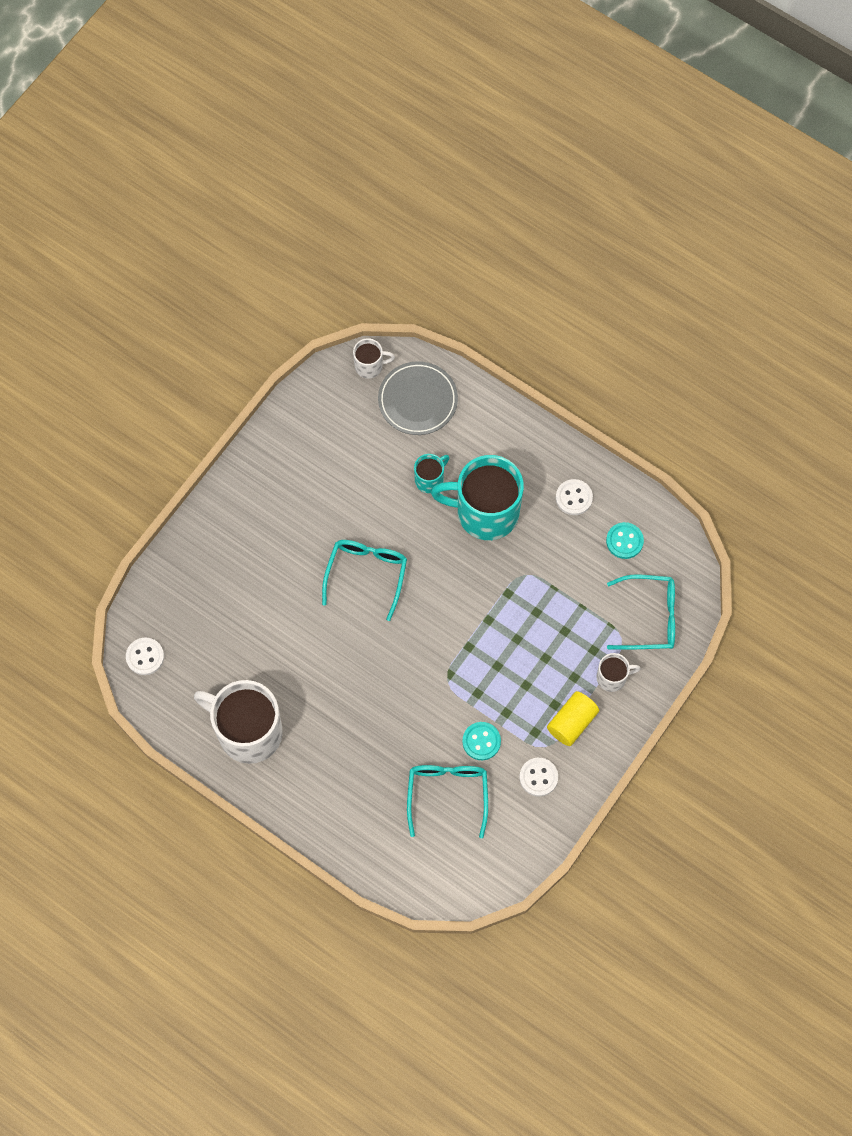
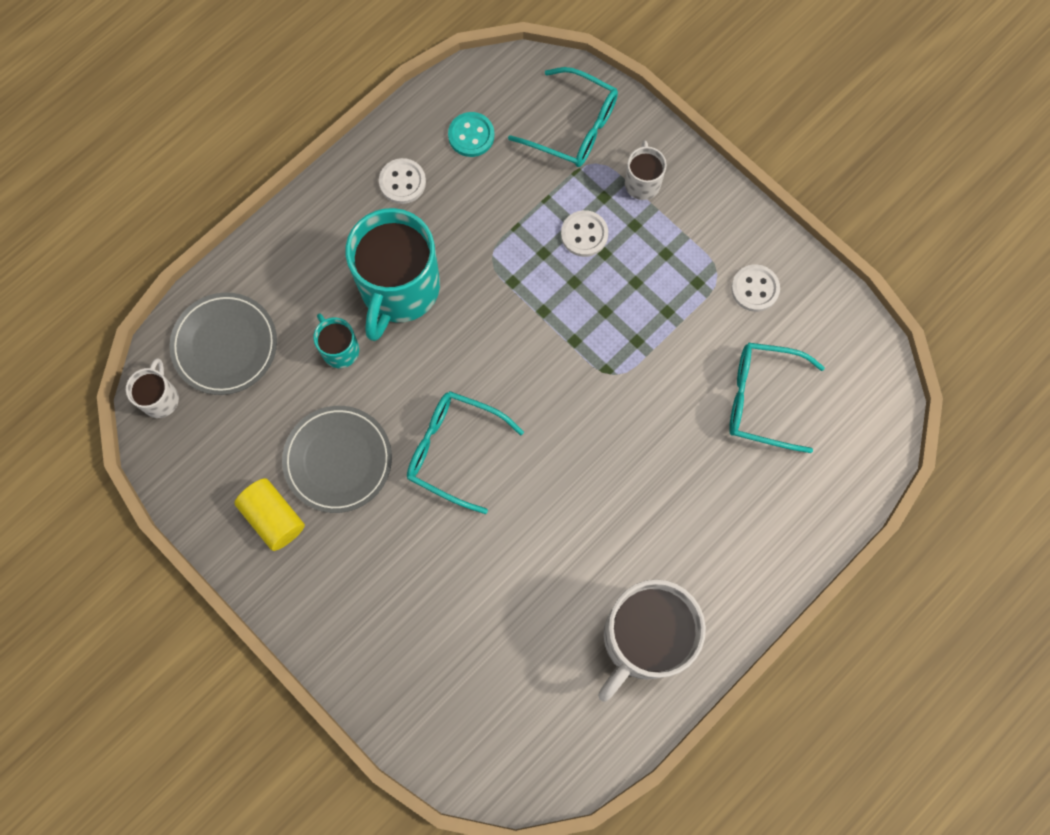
camera: 80 degrees left, 5 degrees up
(145, 657) = (515, 766): white button -> white button (584, 234)
(345, 495) = (338, 460): none -> grey plate
(481, 741) = (700, 347): turquoise button -> none
(572, 722) = (691, 238): yellow cylinder -> yellow cylinder (273, 517)
(649, 617) = (573, 127): turquoise glasses -> turquoise glasses turned 105 degrees clockwise

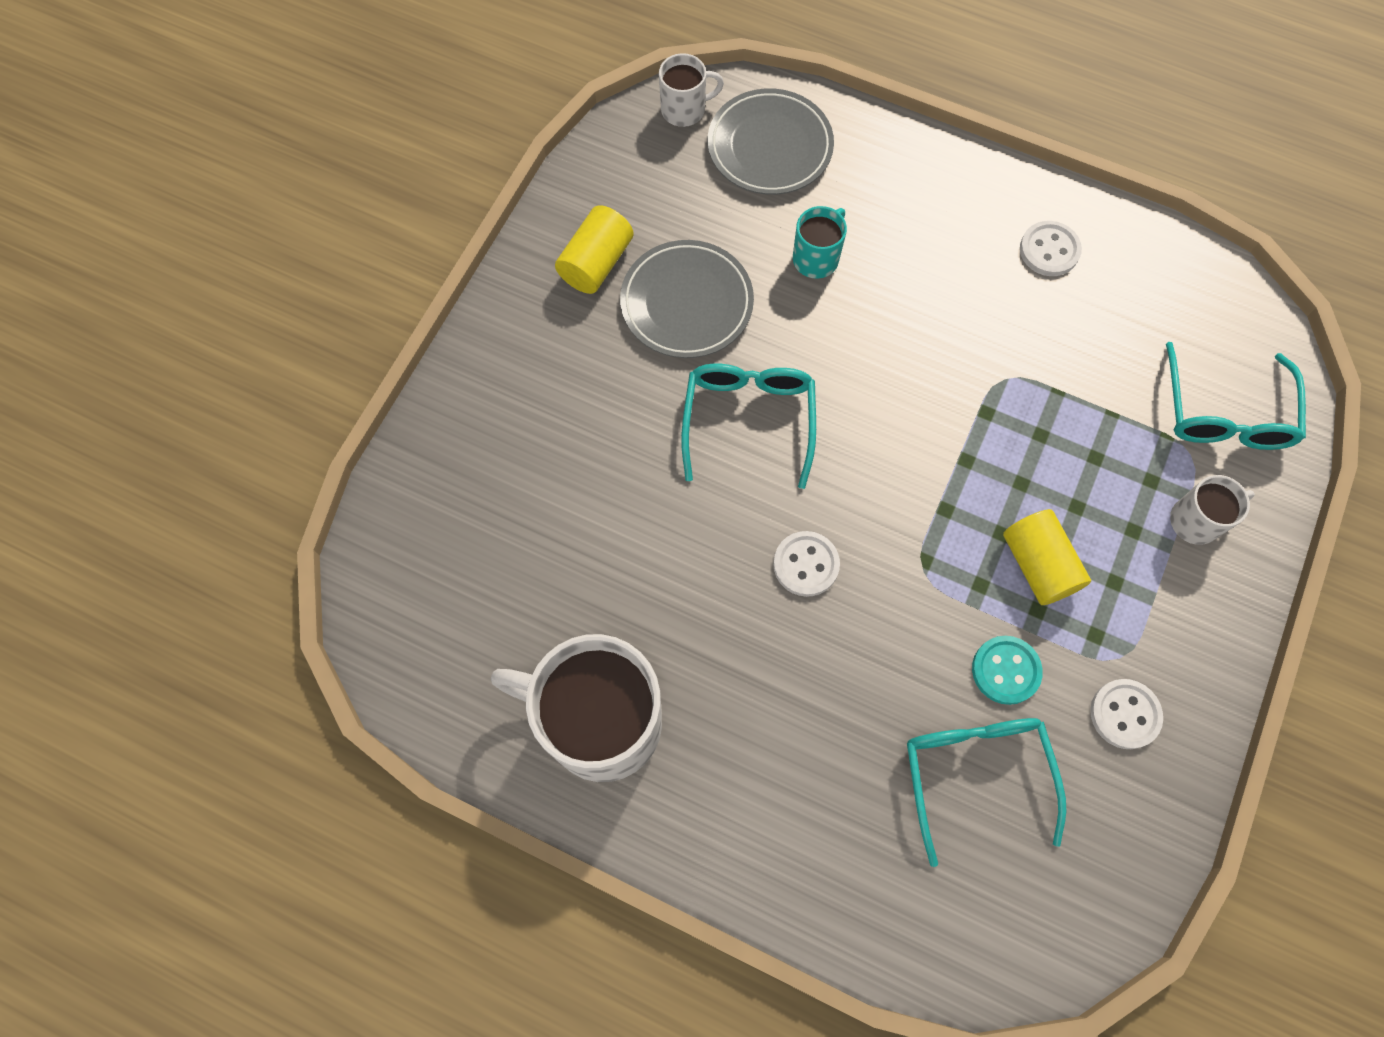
camera: 70 degrees right, 5 degrees down
(399, 289) = (916, 293): turquoise mug -> none
(471, 135) = (1147, 302): turquoise button -> turquoise button (1005, 670)
(584, 234) = (1089, 474): white button -> white button (806, 564)
(636, 297) = (1038, 565): none -> yellow cylinder

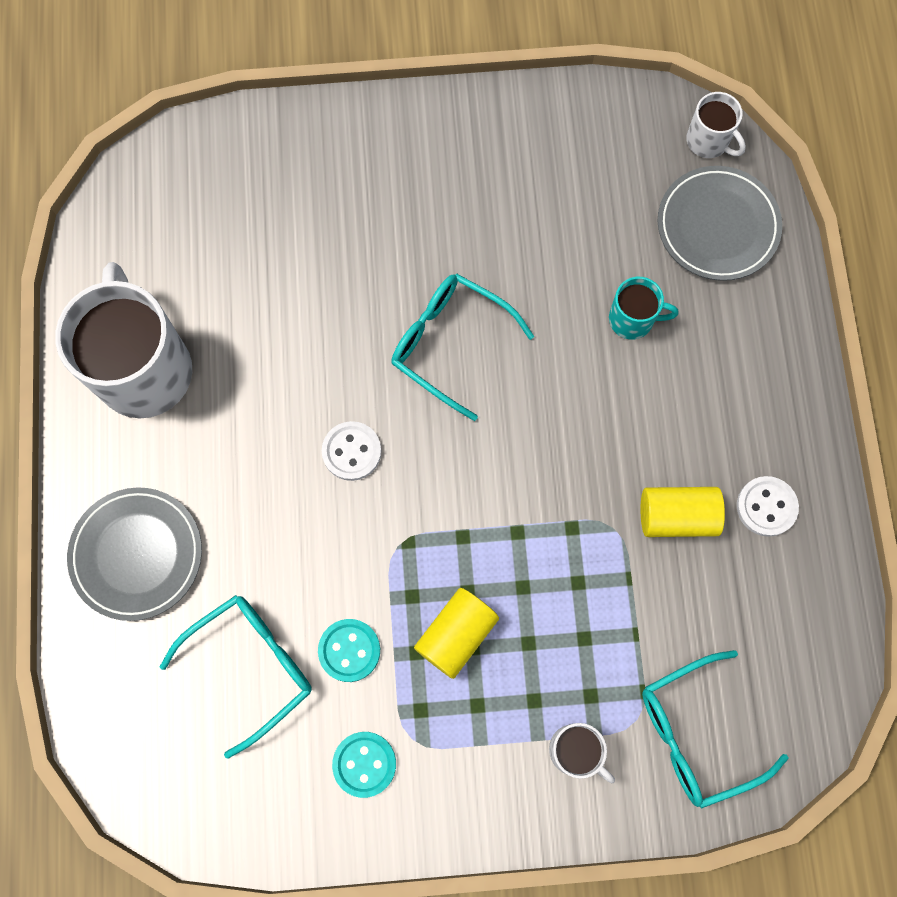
camera: 60 degrees right, 5 degrees up
(596, 263) = (519, 155): yellow cylinder -> yellow cylinder (676, 516)
(687, 303) = (526, 242): grey plate -> grey plate (137, 554)
(748, 420) = (450, 344): turquoise glasses -> turquoise glasses turned 120 degrees counterclockwise
(1124, 714) = (364, 764): white button -> turquoise button

